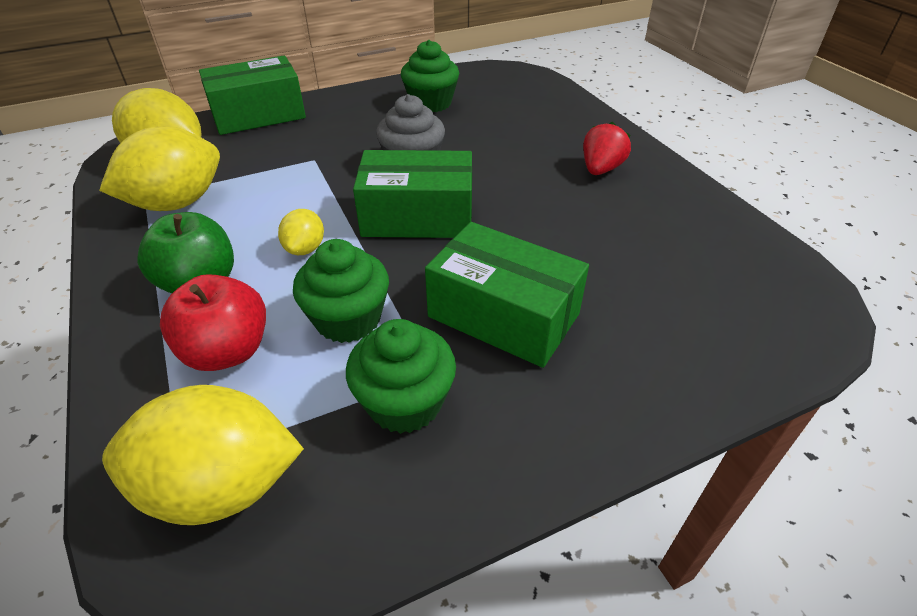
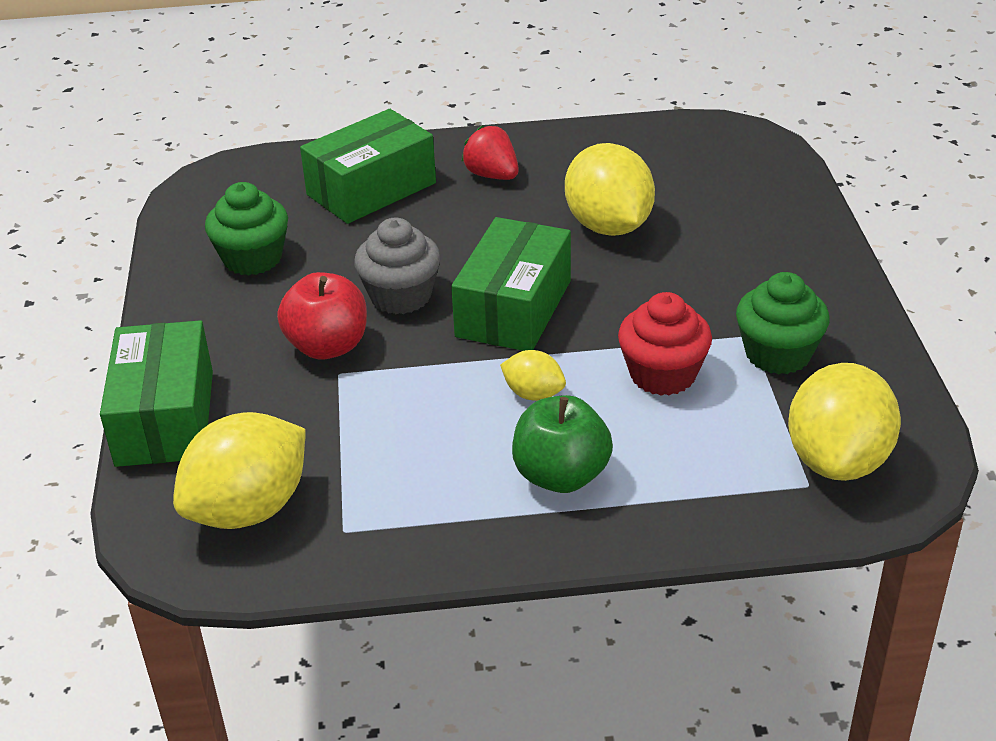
camera: 70 degrees left, 5 degrees down
(177, 203) = (376, 499): yellow lemon -> yellow lemon (608, 226)
(227, 351) = (679, 455): red apple -> red apple (327, 346)
(348, 319) = (662, 374): green cupcake -> red cupcake
(503, 315) = (693, 284): green box -> green box (371, 189)

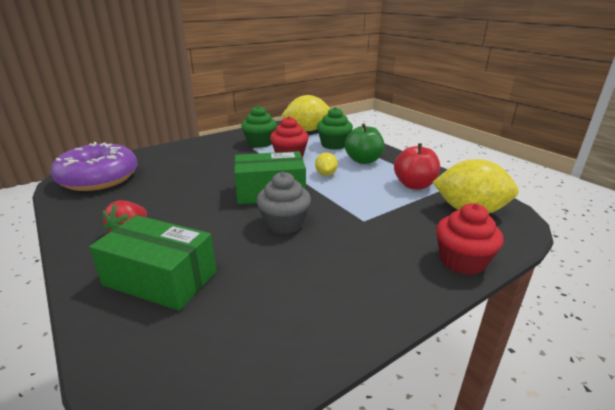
camera: 120 degrees left, 10 degrees down
(165, 418) = (462, 261): green box -> red cupcake
(252, 258) = (287, 300): green cupcake -> green cupcake (334, 145)
(327, 346) = (347, 231): red apple -> red apple (414, 185)
(608, 226) = (182, 186): yellow lemon -> none
(702, 155) = (99, 178): none -> purple donut

